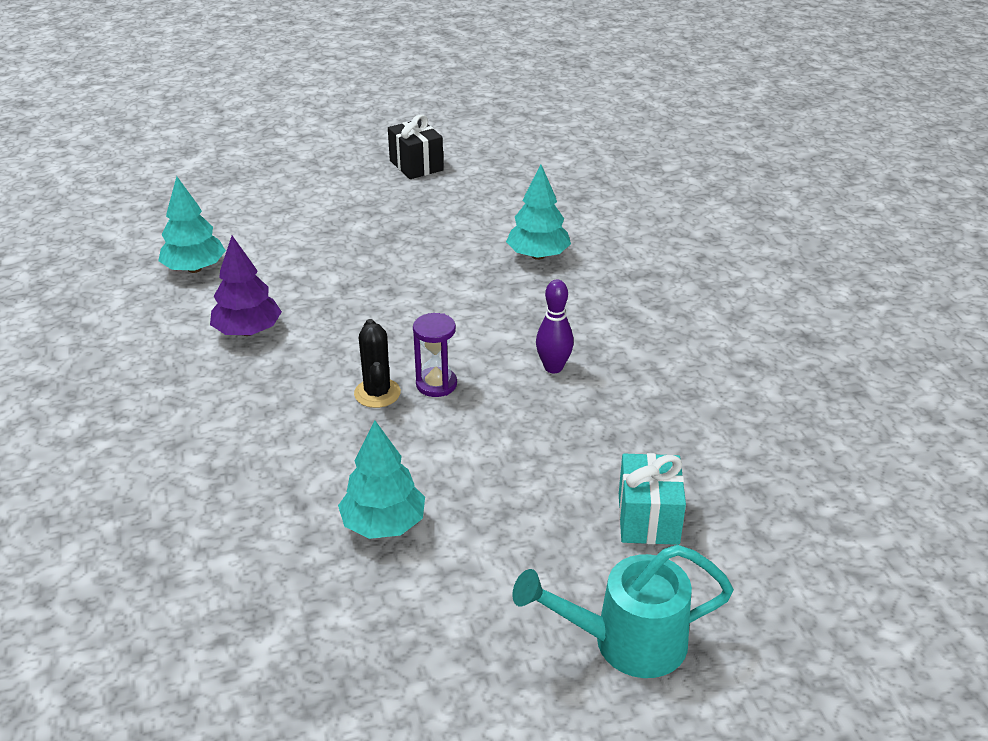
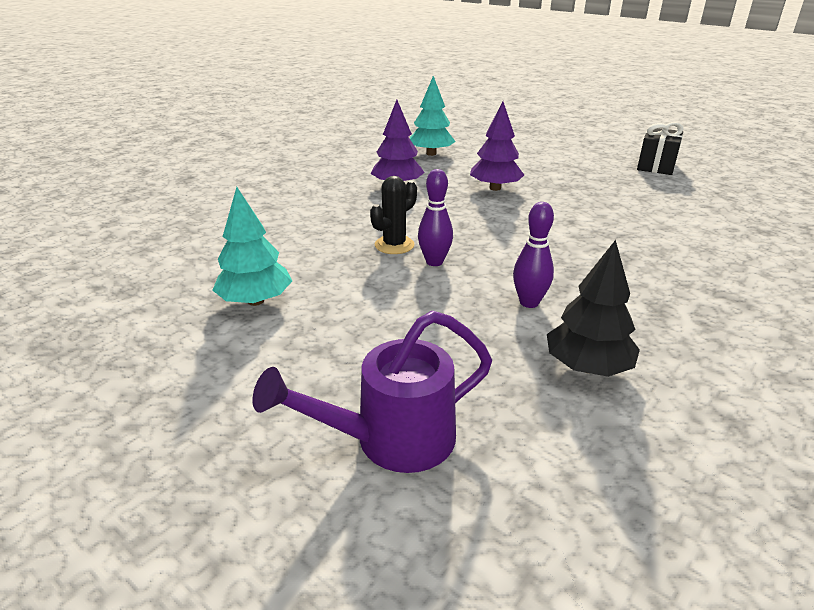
camera: 55 degrees right, 5 degrees down
(338, 275) = (495, 188): none -> purple tree
(436, 384) = (434, 262): purple hourglass -> purple bowling pin
(538, 255) = (653, 242): turquoise tree -> none
(626, 642) = (194, 497): turquoise watering can -> none
(648, 518) = (391, 440): turquoise gift -> purple watering can
(654, 386) = (587, 367): none -> black tree

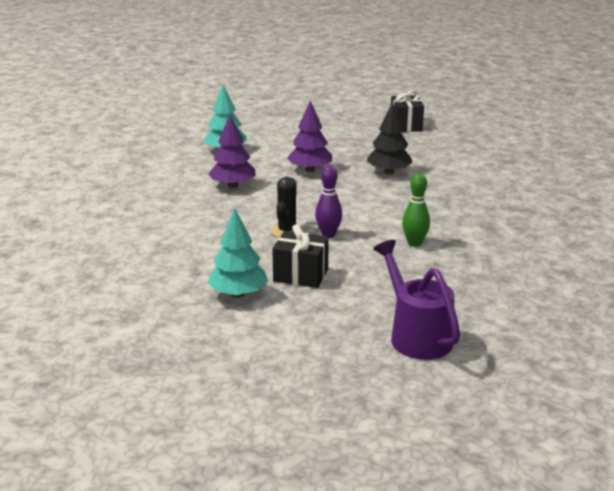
camera: 30 degrees left, 5 degrees down
(347, 300) = (300, 275): none -> black gift
(391, 440) = (416, 335): purple watering can -> purple watering can turned 120 degrees clockwise
(529, 302) = (414, 243): purple bowling pin -> green bowling pin
(587, 367) = (479, 268): black tree -> black tree (389, 172)

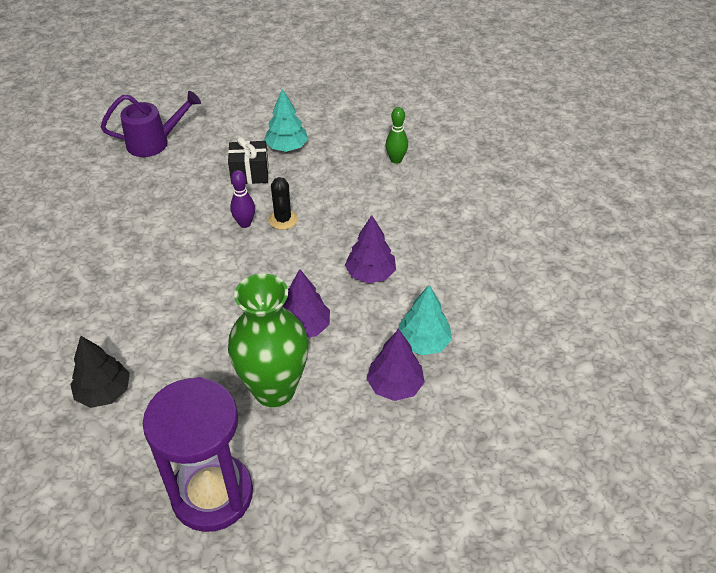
camera: 160 degrees right, 20 degrees up
(263, 140) = (395, 386): none -> purple tree
(349, 150) = (274, 389): none -> green vase
(389, 172) = (212, 348): black tree -> black tree (104, 392)
(406, 126) = (212, 494): black gift -> purple hourglass
(414, 243) = (166, 231): green bowling pin -> green bowling pin (396, 160)
(416, 335) = (154, 142): purple watering can -> purple watering can turned 60 degrees counterclockwise

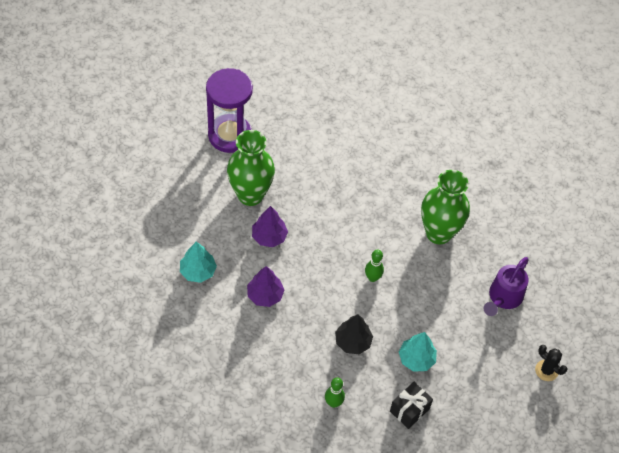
camera: 135 degrees right, 10 degrees up
(104, 392) = (328, 140): black tree -> black tree (353, 341)
(131, 220) = (438, 233): none -> green vase
(245, 223) = (372, 278): purple bowling pin -> green bowling pin
(250, 174) = (413, 317): black gift -> black gift (409, 410)
(283, 219) = (354, 297): black cactus -> black cactus (546, 370)
(395, 386) = (192, 237): purple tree -> none

